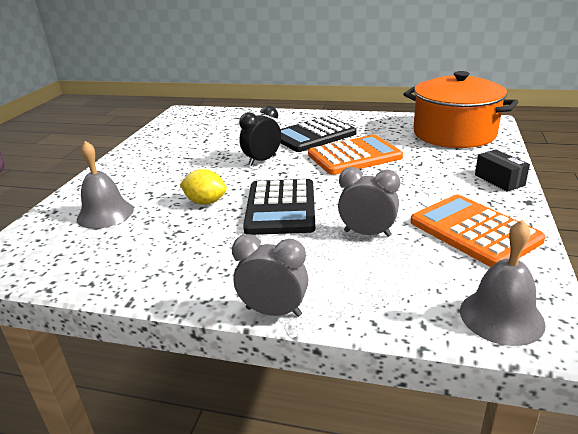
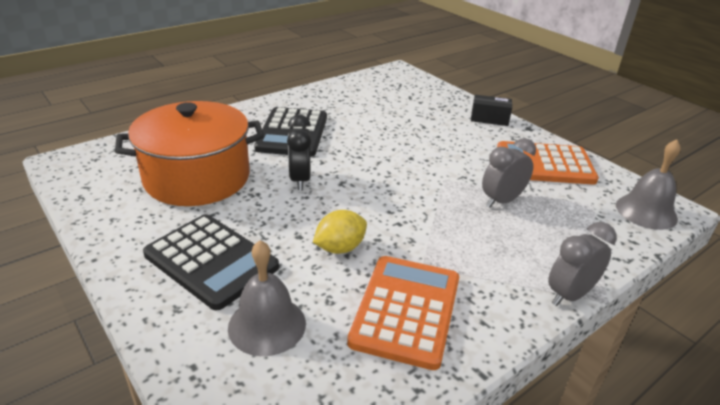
camera: 55 degrees left, 5 degrees up
(280, 207) = (410, 215): black calculator -> black calculator (211, 261)
(354, 156) = (367, 140): orange calculator -> orange calculator (406, 310)
(454, 134) = (396, 89): orange pot -> orange pot (197, 178)

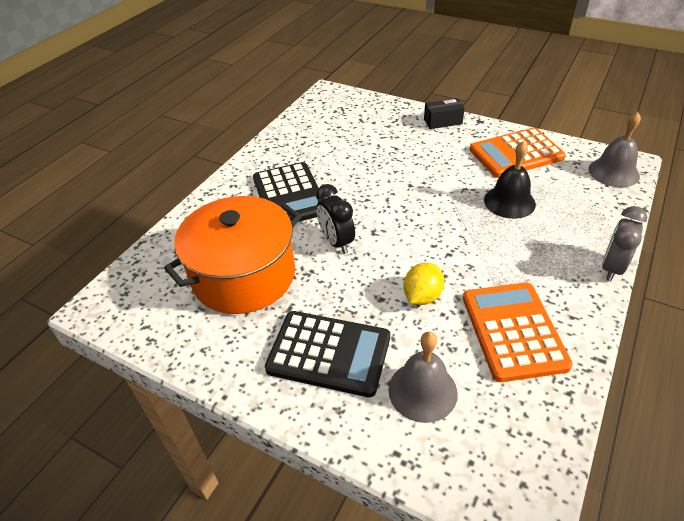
camera: 20 degrees left, 10 degrees up
(501, 201) = (509, 202): grey clock -> black bell

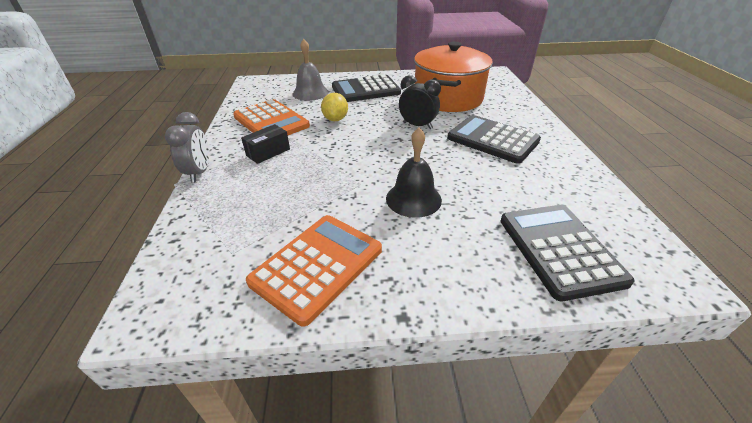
camera: 145 degrees right, 5 degrees down
(365, 117) = (559, 249): none -> black calculator
(443, 121) = (454, 288): black box -> black box (268, 152)
(509, 202) = (302, 198): black bell -> black bell (413, 199)
(613, 172) = (174, 286): grey bell -> none

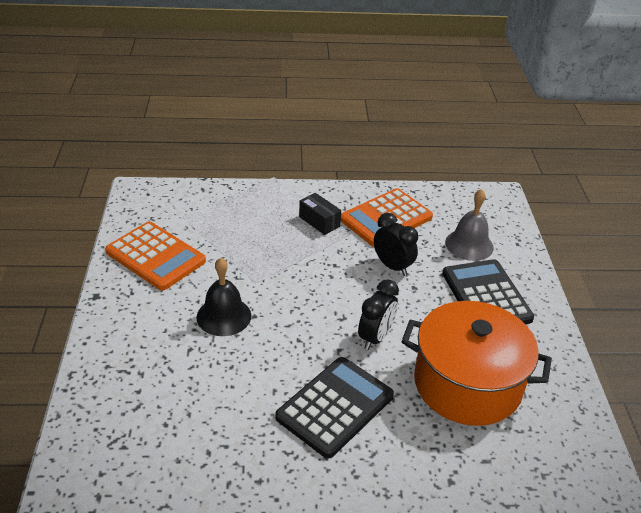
camera: 90 degrees right, 0 degrees up
(199, 172) = (288, 186): grey clock -> none
(335, 119) = (392, 266): yellow lemon -> black clock
(559, 249) = (128, 405): black calculator -> none

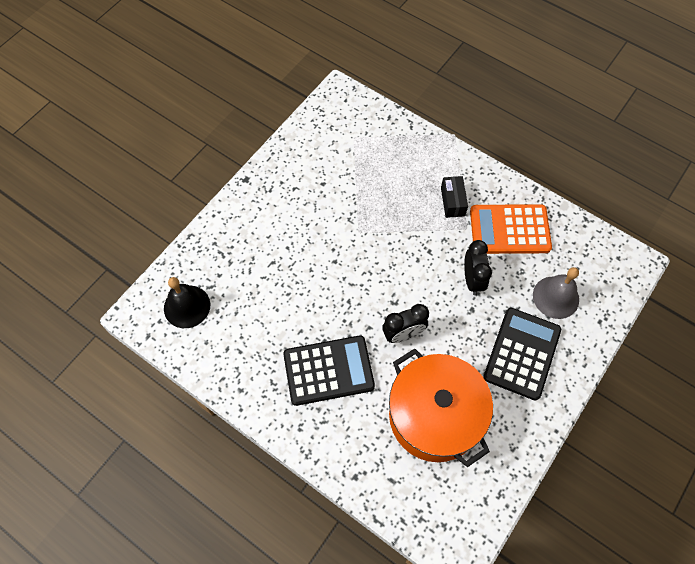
camera: 40 degrees right, 25 degrees up
(155, 256) = (308, 166): orange calculator -> none
(224, 316) = (314, 248): black bell -> black bell (187, 306)

